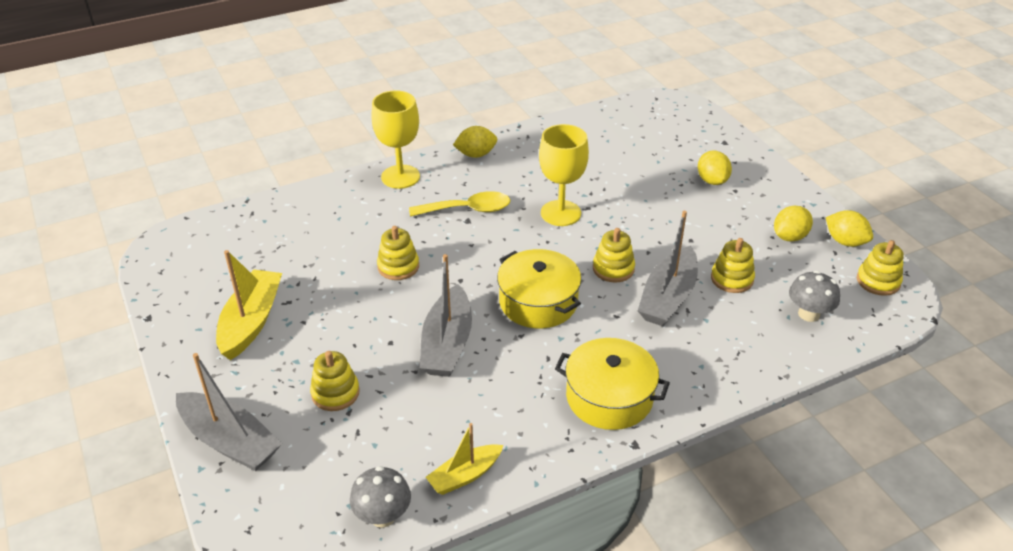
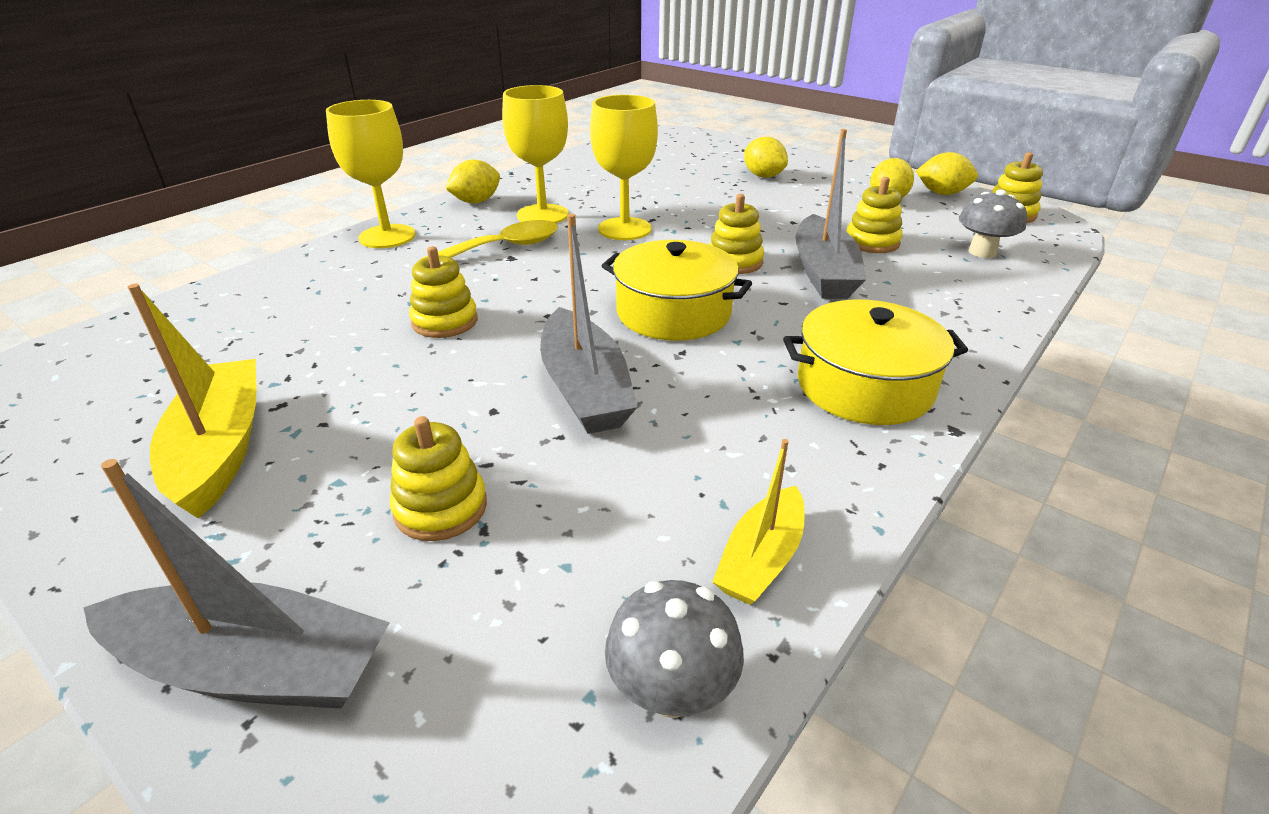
camera: 25 degrees left, 5 degrees down
(513, 182) = (542, 215): none -> yellow goblet

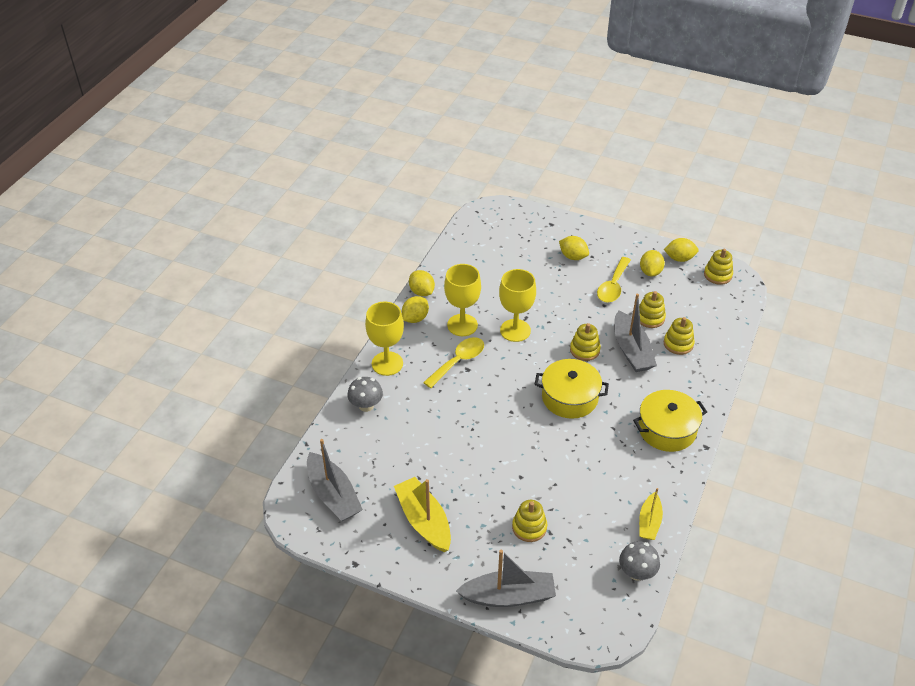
camera: 15 degrees left, 10 degrees up
(445, 321) = (465, 426): yellow stacking toy -> yellow stacking toy (678, 344)
(509, 182) = (422, 292): none -> yellow lemon
(585, 388) = (552, 456): grey boat -> grey boat (333, 495)
(817, 206) = (613, 286): none -> yellow spoon
(982, 252) = (706, 316): grey mushroom -> grey mushroom (366, 405)

